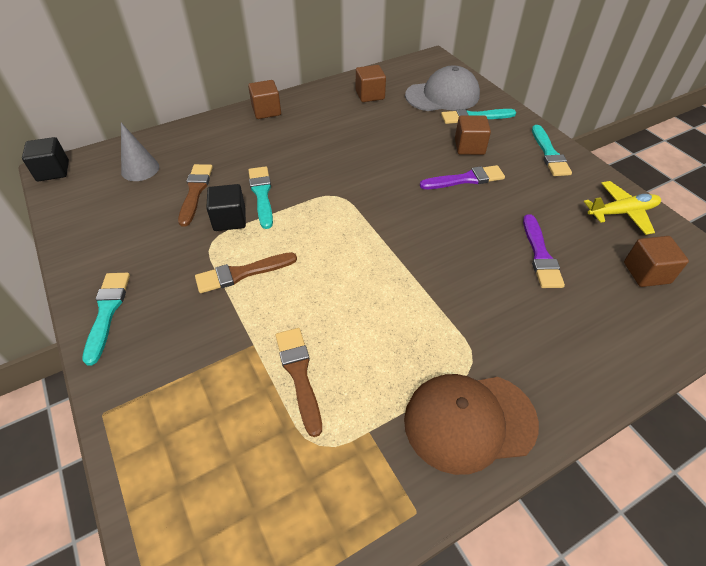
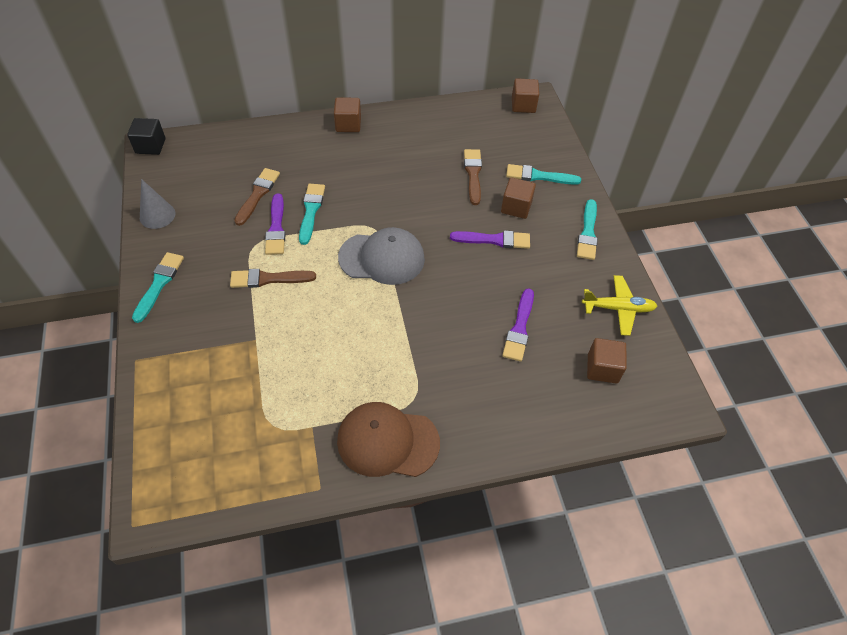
camera: 15 degrees right, 5 degrees up
(140, 169) = (220, 161): grey cone -> grey cone (157, 215)
(229, 219) = (276, 228): black cube -> purple brush
(299, 374) = (280, 372): brown brush -> brown brush (473, 174)
(370, 95) = (451, 128): brown cube -> brown cube (523, 105)
(442, 96) = (521, 144): grey cap -> grey cap (382, 258)

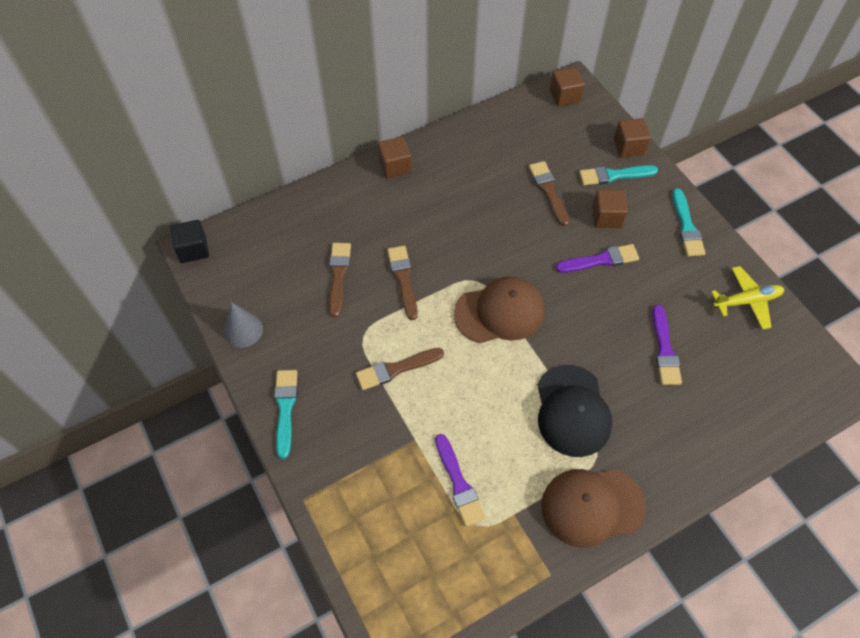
camera: 15 degrees left, 5 degrees up
(276, 228) = (376, 309): purple brush -> purple brush (459, 484)
(311, 211) = (403, 279): turquoise brush -> brown brush
(382, 258) = (499, 312): grey cap -> brown cap
(408, 356) = (572, 411): none -> black cap
(602, 368) = (757, 368): brown cube -> brown cube (628, 147)

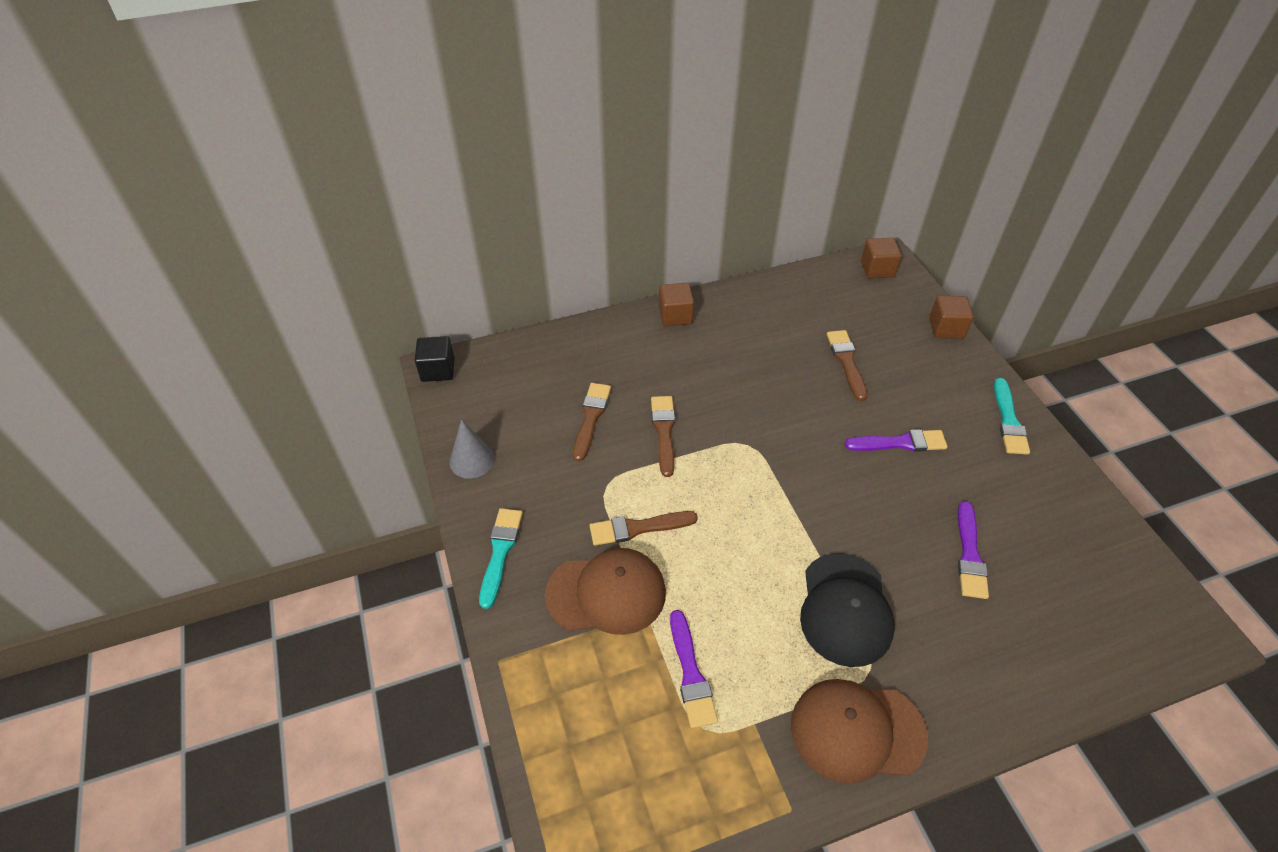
camera: 10 degrees right, 10 degrees down
(499, 312) = (771, 483): brown cap -> brown cap (606, 593)
(606, 217) = (912, 398): brown cube -> none
(614, 175) = (925, 355): turquoise brush -> none
(747, 301) = (1079, 514): yellow plane -> none

